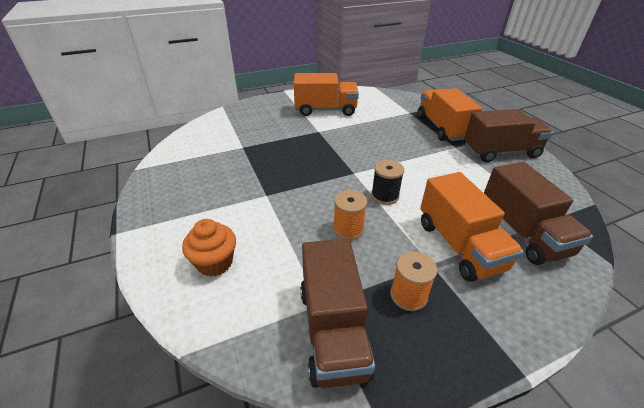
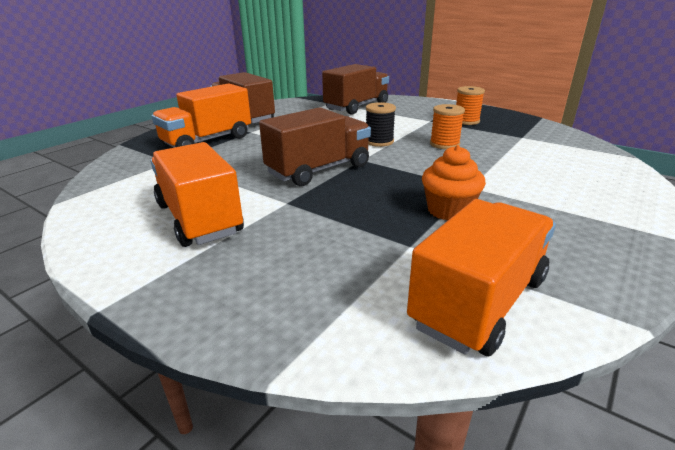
camera: 120 degrees left, 10 degrees down
(215, 263) = (580, 175): orange cupcake -> orange cupcake (448, 210)
(333, 330) = (528, 130): brown truck -> brown truck (319, 170)
(459, 245) = (399, 117): orange truck -> orange truck (479, 302)

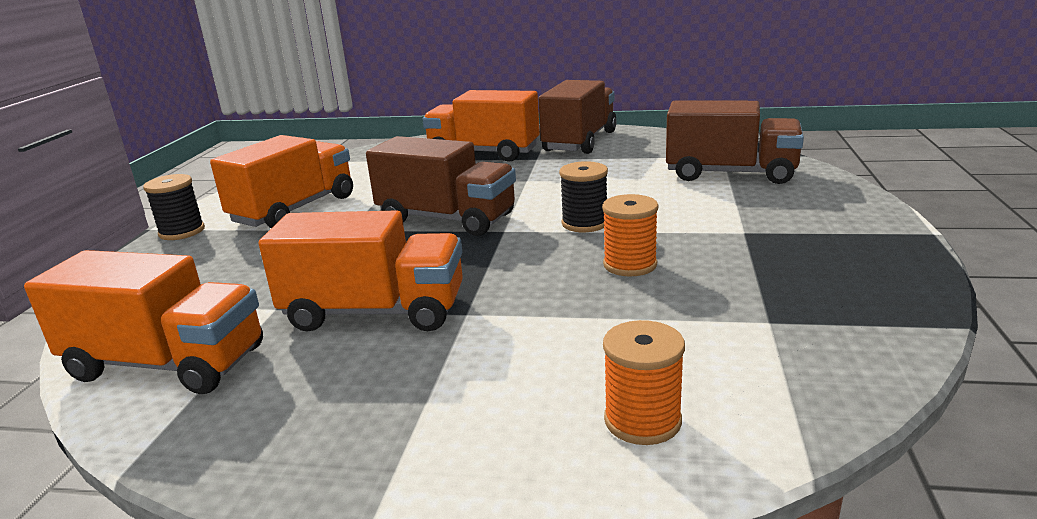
camera: 65 degrees right, 5 degrees down
(153, 285) = (182, 232): none -> black spool
(448, 210) = (375, 312): orange cupcake -> orange truck
(466, 121) = (789, 258): orange spool -> orange spool (642, 420)

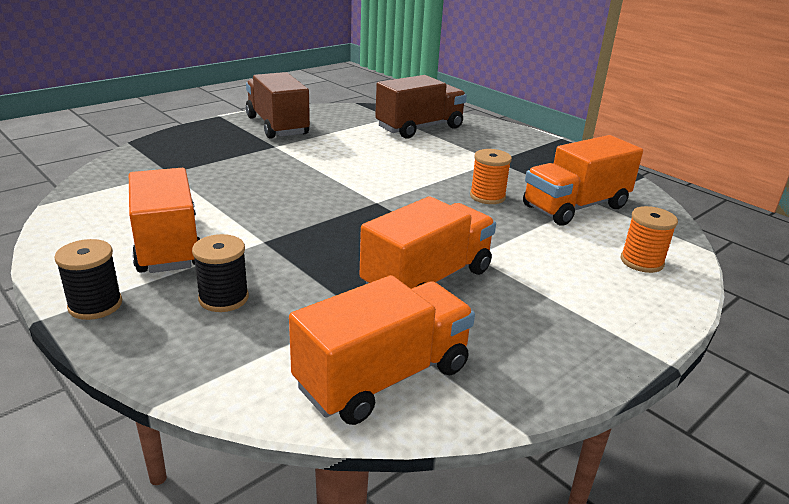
camera: 55 degrees left, 5 degrees up
(446, 219) = (321, 208): brown truck -> none
(484, 153) = (221, 151): orange truck -> orange truck (575, 207)
(585, 223) = (412, 181): black spool -> black spool (223, 298)

